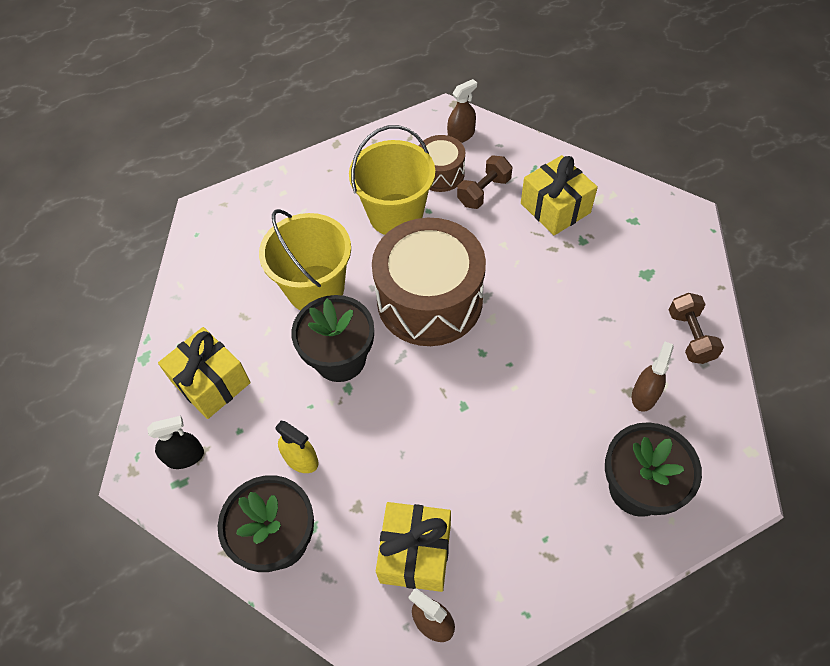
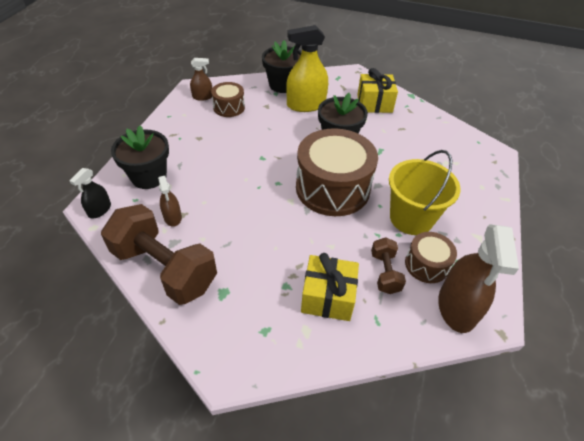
camera: 130 degrees right, 10 degrees down
(185, 456) = (347, 83): black spray bottle -> black spray bottle (99, 210)
(301, 459) = (306, 105): yellow spray bottle -> yellow spray bottle, size x1.91
(316, 289) = (391, 157): yellow bucket -> none
(415, 553) = (229, 107): yellow gift -> brown drum
(461, 135) = (456, 307): brown spray bottle -> brown spray bottle, size x1.91
(690, 336) = (165, 268): brown dumbbell -> brown dumbbell, size x2.06

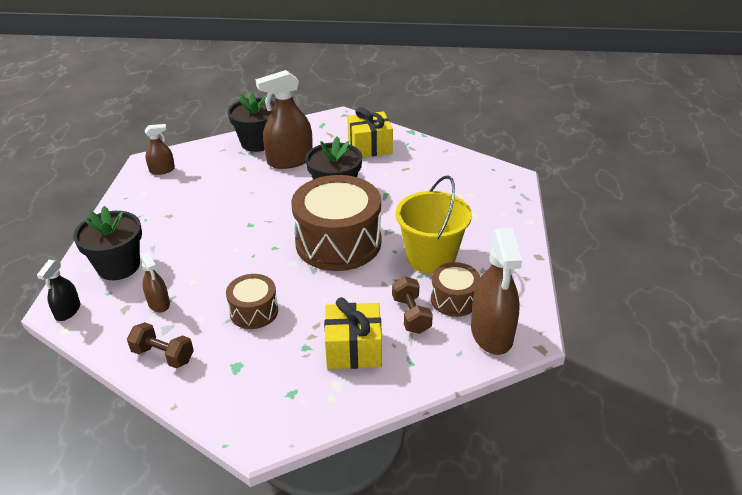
camera: 10 degrees left, 10 degrees down
(165, 268) = (163, 355): brown dumbbell -> brown dumbbell, size x0.48
(229, 107) = (197, 177): brown drum -> brown drum (254, 311)
(306, 105) = (290, 160): yellow spray bottle -> brown spray bottle

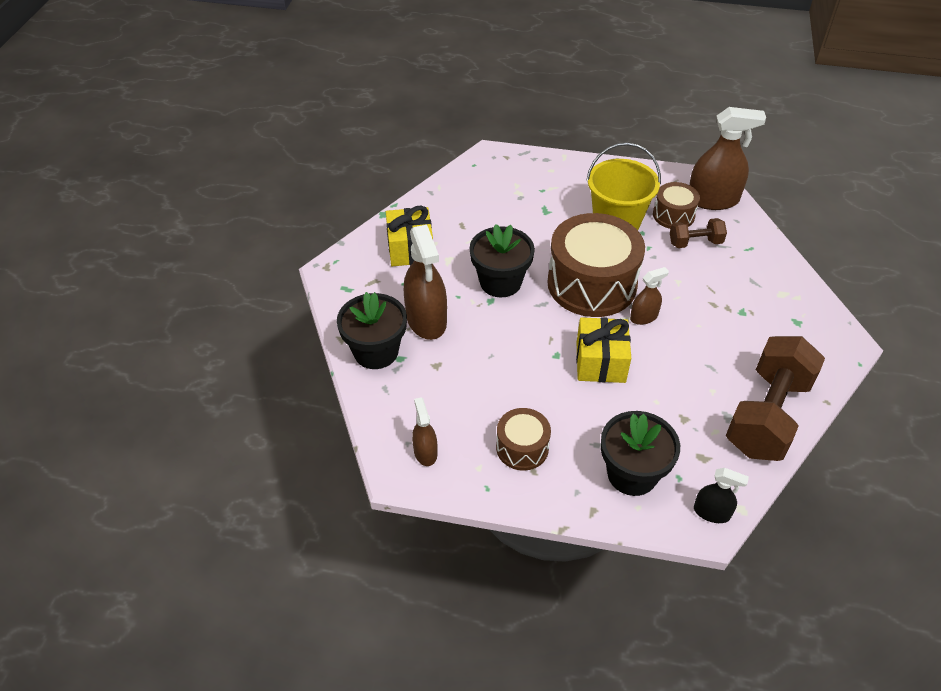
camera: 85 degrees left, 10 degrees up
(159, 303) = (693, 427): brown spray bottle -> brown spray bottle (644, 317)
(163, 355) = (767, 415): brown dumbbell -> brown dumbbell, size x2.06
(254, 311) = (699, 348): brown drum -> brown drum (522, 448)
(353, 349) = (741, 281): yellow gift -> yellow gift (600, 362)

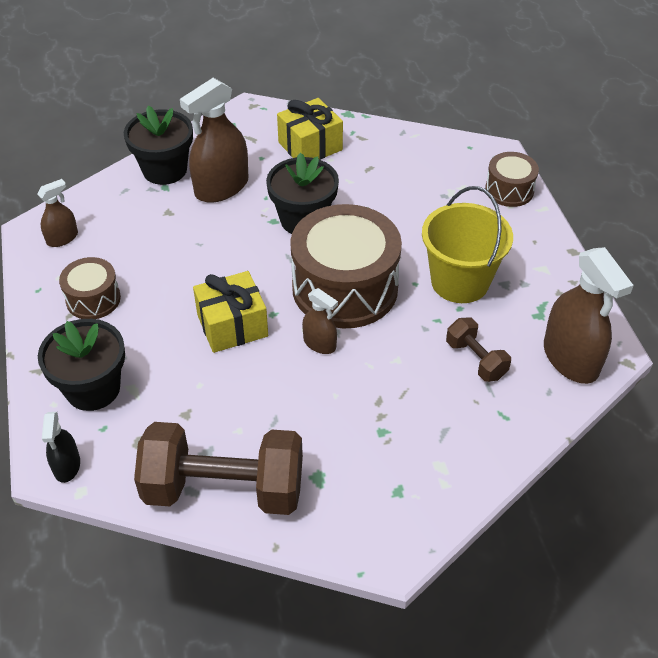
camera: 65 degrees right, 0 degrees up
(673, 215) = (511, 328): brown drum -> brown drum (509, 190)

